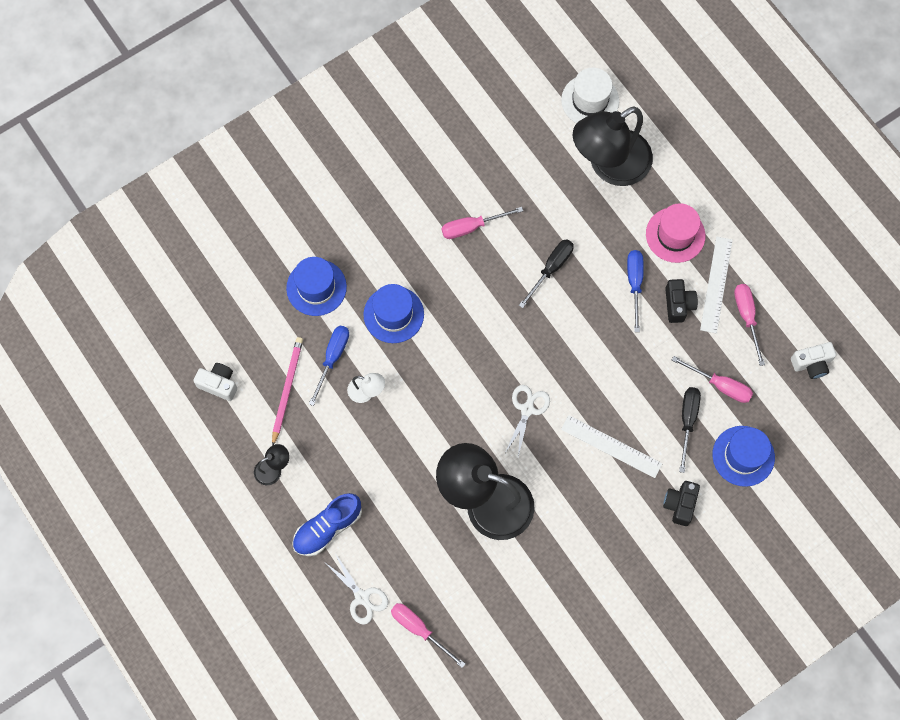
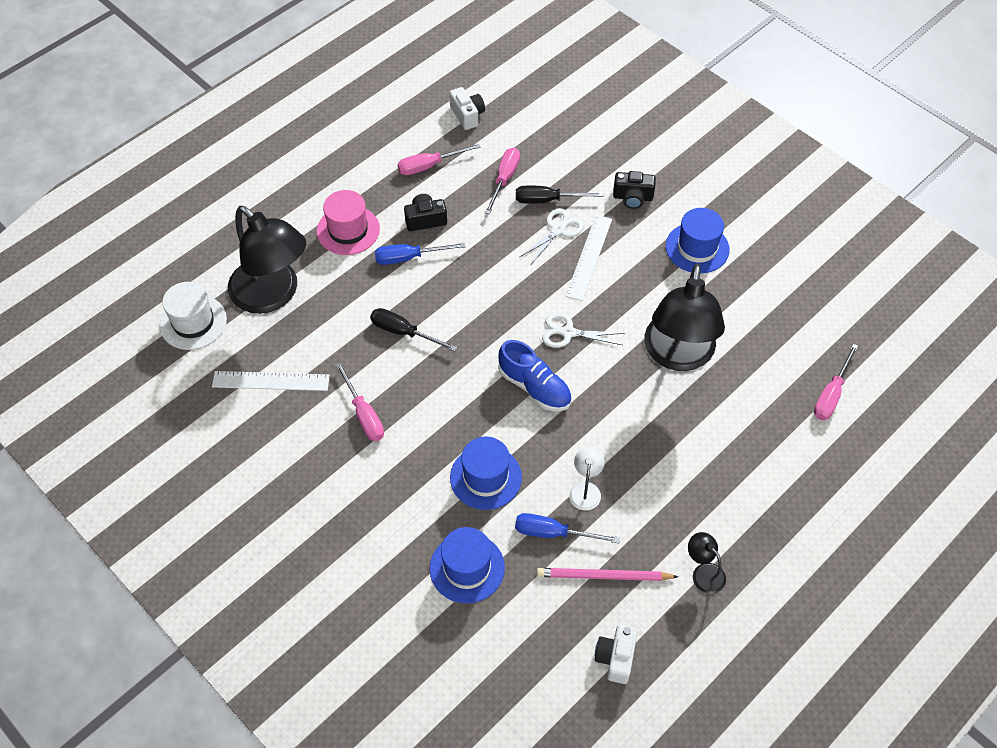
camera: 100 degrees left, 15 degrees down
(327, 528) = (754, 501): blue shoe -> blue shoe (534, 387)
(362, 597) = (817, 454): white scissors -> white scissors (558, 230)
(716, 284) = (398, 192): white ruler -> white ruler (271, 381)
(743, 456) = (571, 156): blue hat -> blue hat (697, 248)

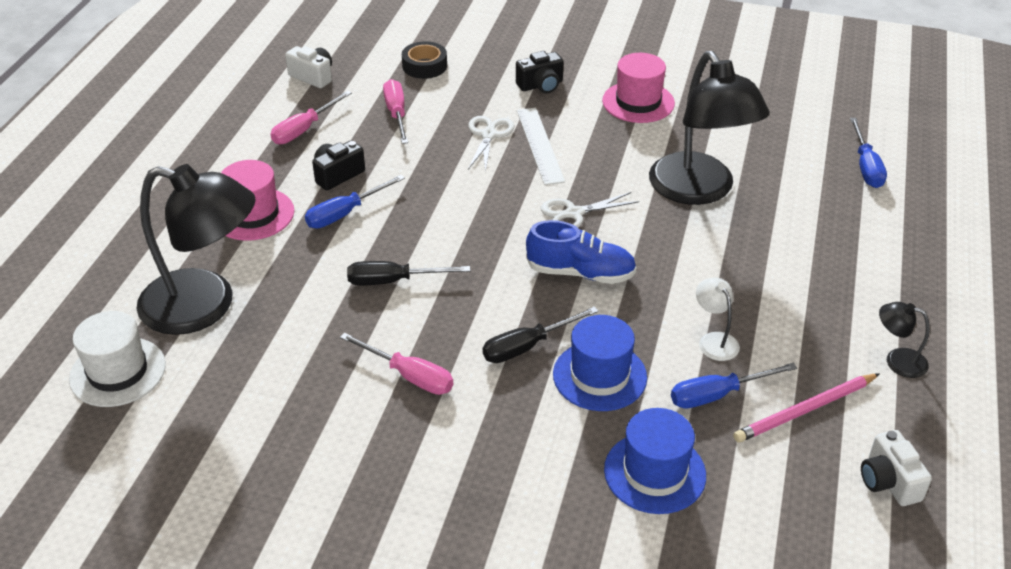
camera: 30 degrees left, 15 degrees down
(271, 381) = (266, 390): white ruler -> none
(547, 200) = (456, 115): black screwdriver -> black screwdriver (527, 346)
(557, 139) = (424, 66): none -> black tape
(697, 248) = (638, 102): blue hat -> pink hat
(831, 394) = (866, 167): pink screwdriver -> blue screwdriver

